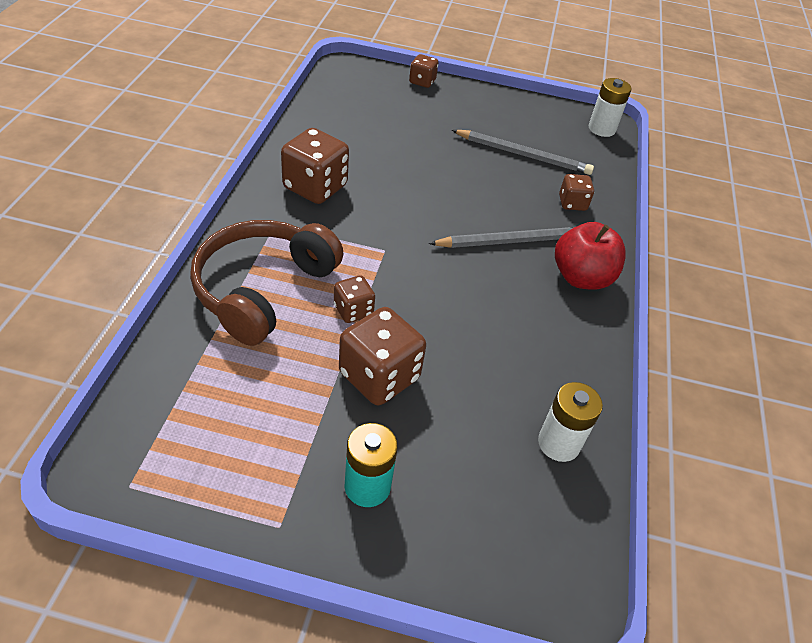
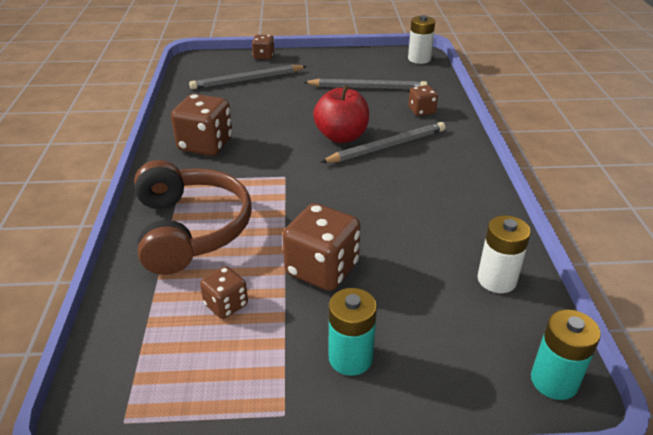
camera: 10 degrees left, 10 degrees down
(263, 289) = (190, 229): brown headphones -> brown headphones turned 150 degrees clockwise
(353, 310) = (277, 226): brown dice -> brown dice (226, 305)
(391, 110) = (247, 80): none -> grey pencil
(564, 577) = (554, 381): none -> turquoise battery
(581, 277) = (454, 158): red apple -> red apple (341, 136)

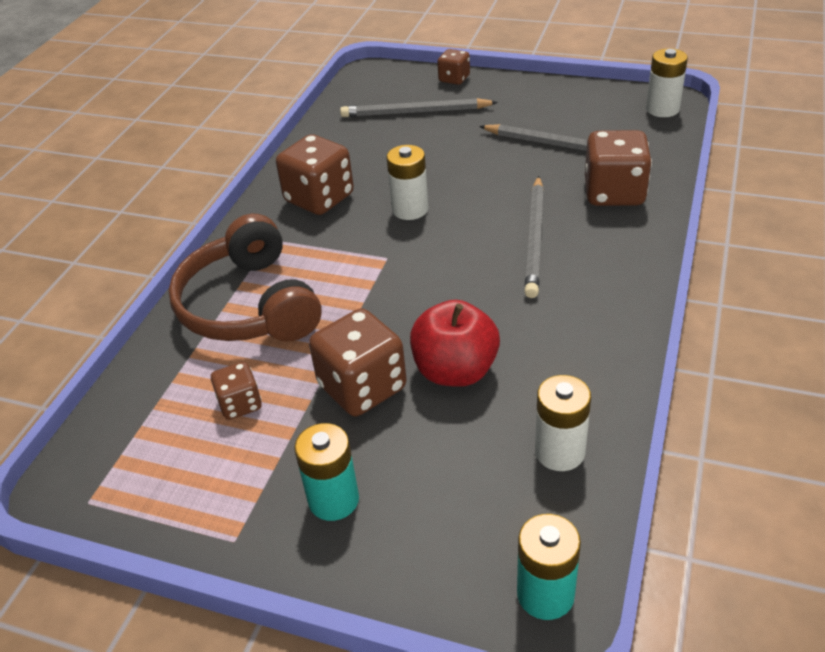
camera: 25 degrees right, 5 degrees up
(190, 229) = (249, 305): brown headphones -> brown headphones turned 150 degrees clockwise
(283, 142) = (410, 209): none -> white battery
(341, 136) = (485, 214): red apple -> red apple (455, 371)
(387, 146) = (535, 238): grey pencil -> grey pencil turned 105 degrees clockwise
(421, 111) = (614, 193): brown dice -> brown dice, size x1.81

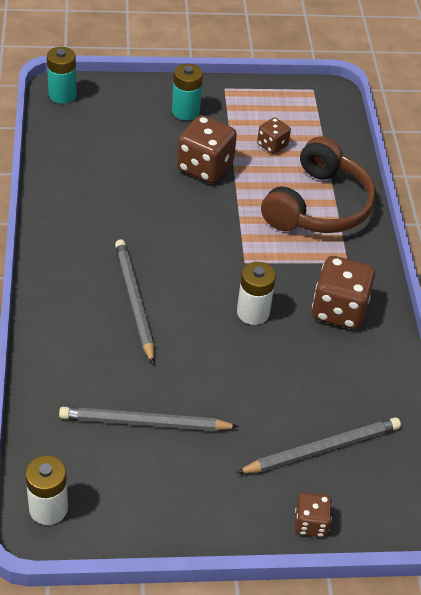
camera: 150 degrees right, 5 degrees up
(249, 305) = (318, 206): brown headphones -> brown headphones turned 75 degrees clockwise
(455, 371) = (151, 187): red apple -> none
(559, 452) = (72, 154): white battery -> none
(614, 193) = (79, 365): brown dice -> none

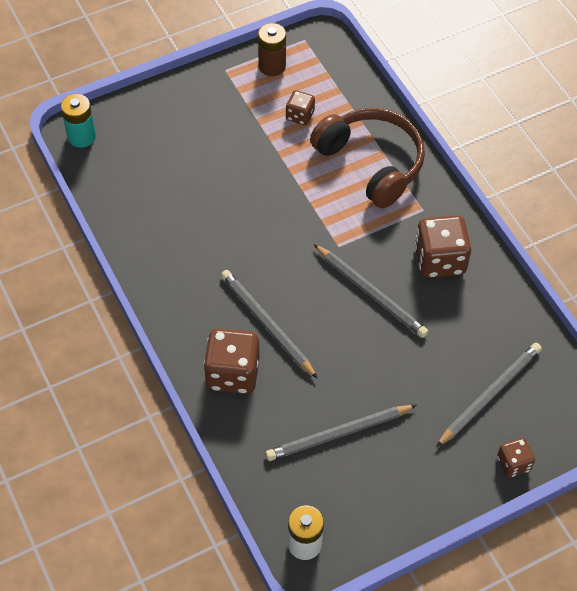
camera: 20 degrees left, 10 degrees up
(185, 111) = (204, 110): turquoise battery -> none
(205, 167) = (253, 163): brown dice -> brown dice (232, 373)
(253, 312) = (371, 293): white battery -> grey pencil
(270, 99) = (272, 66): none -> brown battery
(318, 206) = (371, 163): brown headphones -> brown headphones turned 45 degrees counterclockwise

